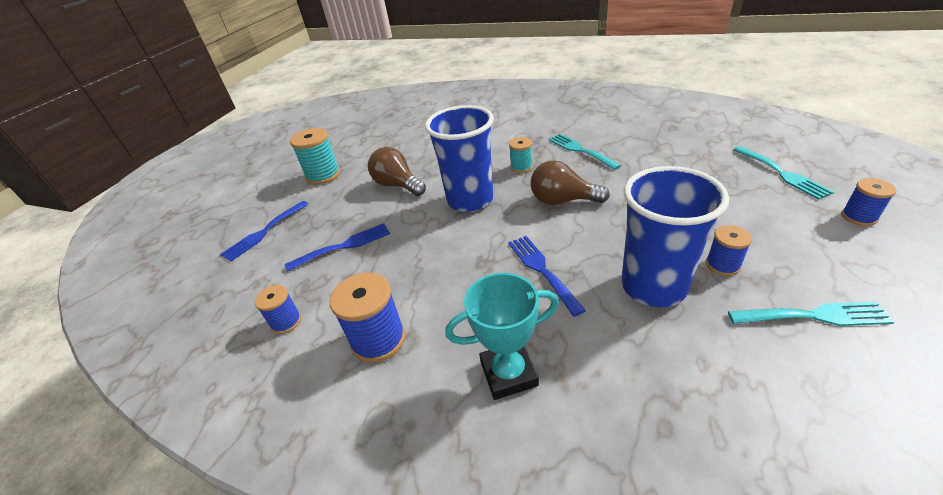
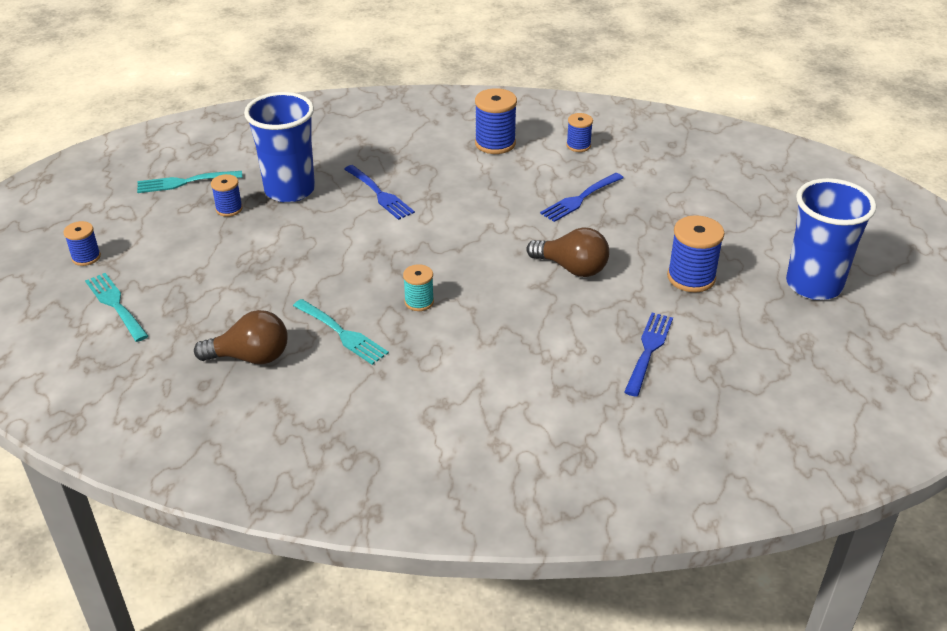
camera: 160 degrees right, 0 degrees up
(264, 232) = (684, 205): blue fork -> blue fork (648, 350)
(323, 175) = (691, 277): turquoise spool -> blue spool
(470, 200) = (469, 253): blue cup -> blue cup (814, 285)
(508, 373) = (395, 137): turquoise trophy -> none
(562, 200) = (364, 258): brown light bulb -> brown light bulb (251, 357)

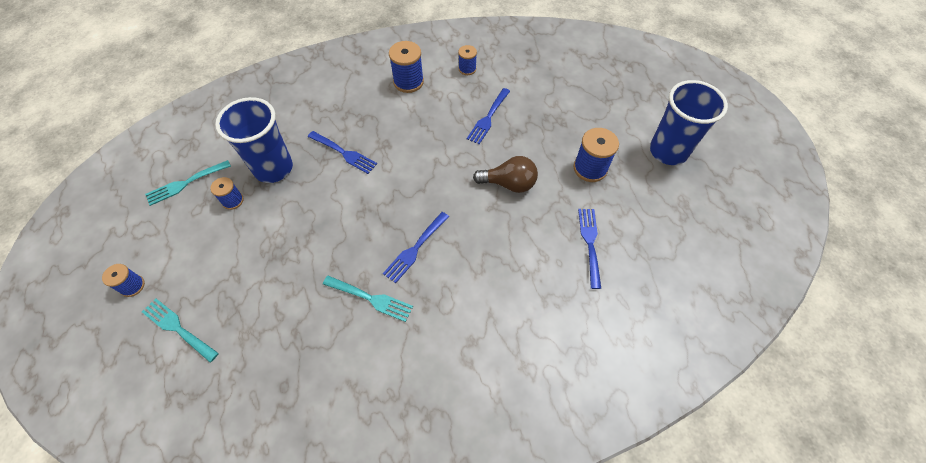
camera: 20 degrees left, 20 degrees up
(251, 357) = (310, 346): brown light bulb -> none
(419, 302) = (415, 249): turquoise spool -> blue fork

